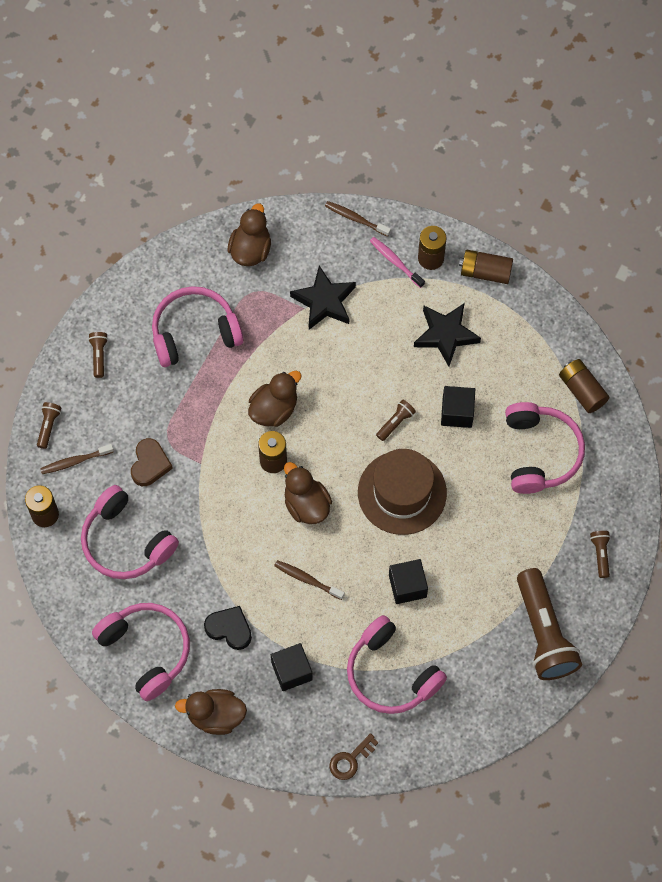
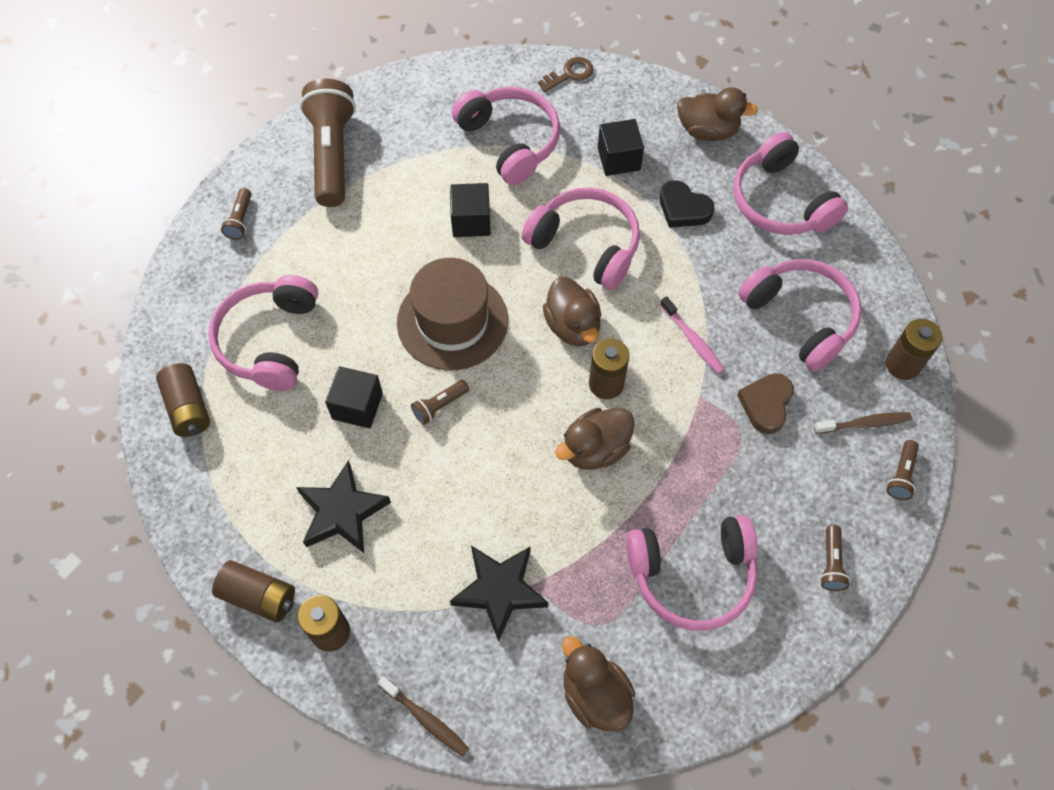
camera: 170 degrees left, 5 degrees down
(250, 249) = (595, 694): brown duck -> brown duck turned 120 degrees clockwise
(307, 579) = (586, 245): brown toothbrush -> pink headphones
(395, 262) = (383, 635): pink toothbrush -> pink toothbrush (692, 340)

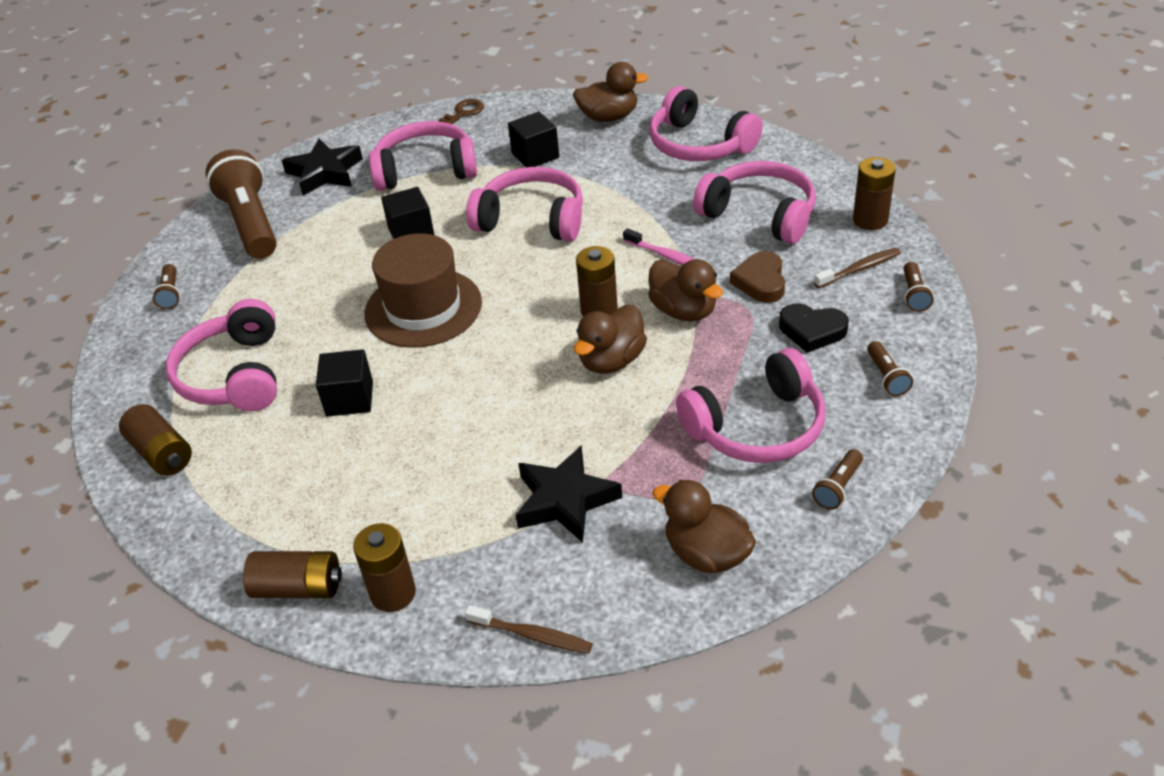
camera: 15 degrees left, 20 degrees down
(342, 512) = (366, 488): black star -> black star (325, 173)
(439, 406) = (437, 374): brown flashlight -> brown flashlight (838, 487)
(510, 141) = (425, 170): pink headphones -> pink headphones turned 45 degrees counterclockwise
(573, 326) = (546, 278): brown duck -> brown duck (683, 311)
(683, 209) = (612, 172): black heart -> black heart (812, 331)

